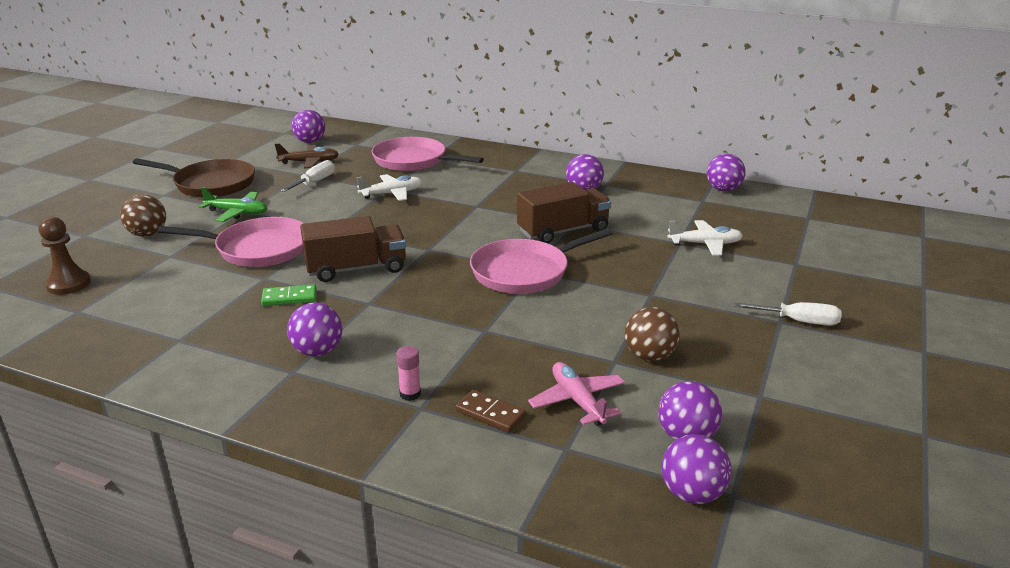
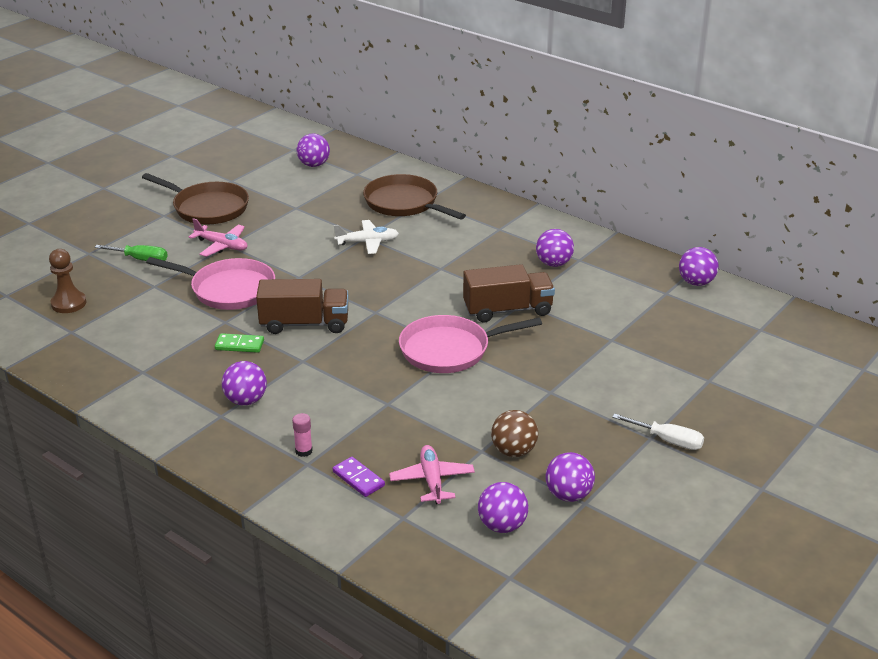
camera: 15 degrees right, 5 degrees up
(147, 234) = (140, 259): brown ball -> green screwdriver
(237, 213) = (222, 246): green plane -> pink plane
(309, 162) = (304, 192): brown plane -> none
(315, 182) = (301, 218): white screwdriver -> none
(413, 161) = (404, 203): pink pan -> brown pan
(490, 414) = (358, 479): brown domino -> purple domino
(692, 494) = (479, 570): purple ball -> purple ball (568, 495)
(705, 244) = (635, 345): white plane -> none

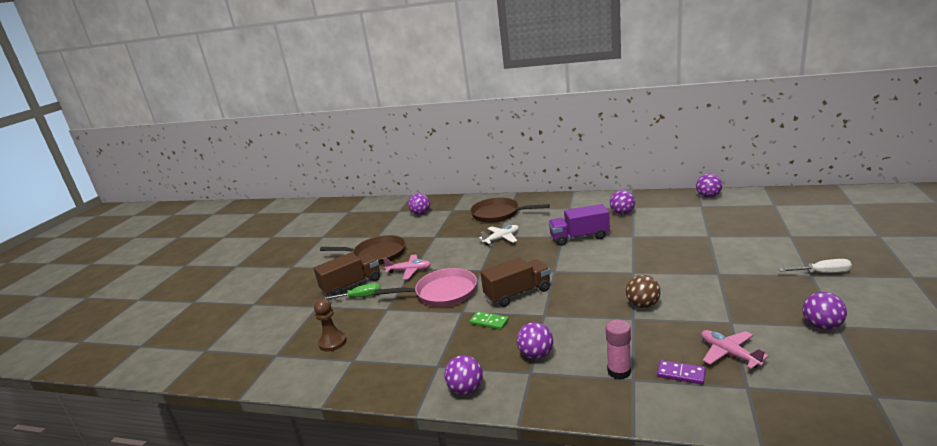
camera: 20 degrees left, 10 degrees down
(239, 345) = (489, 322): green domino -> green domino turned 45 degrees clockwise
(303, 451) = (619, 371): pink glue stick -> pink glue stick, size x1.60
(449, 350) = (627, 274): pink pan -> none
(458, 278) = (579, 237): none -> purple truck
(502, 525) = (815, 363): purple ball -> purple ball (466, 389)
(507, 310) = (630, 242): brown truck -> brown truck (351, 285)
(513, 451) = (750, 314): brown ball -> brown ball (643, 305)

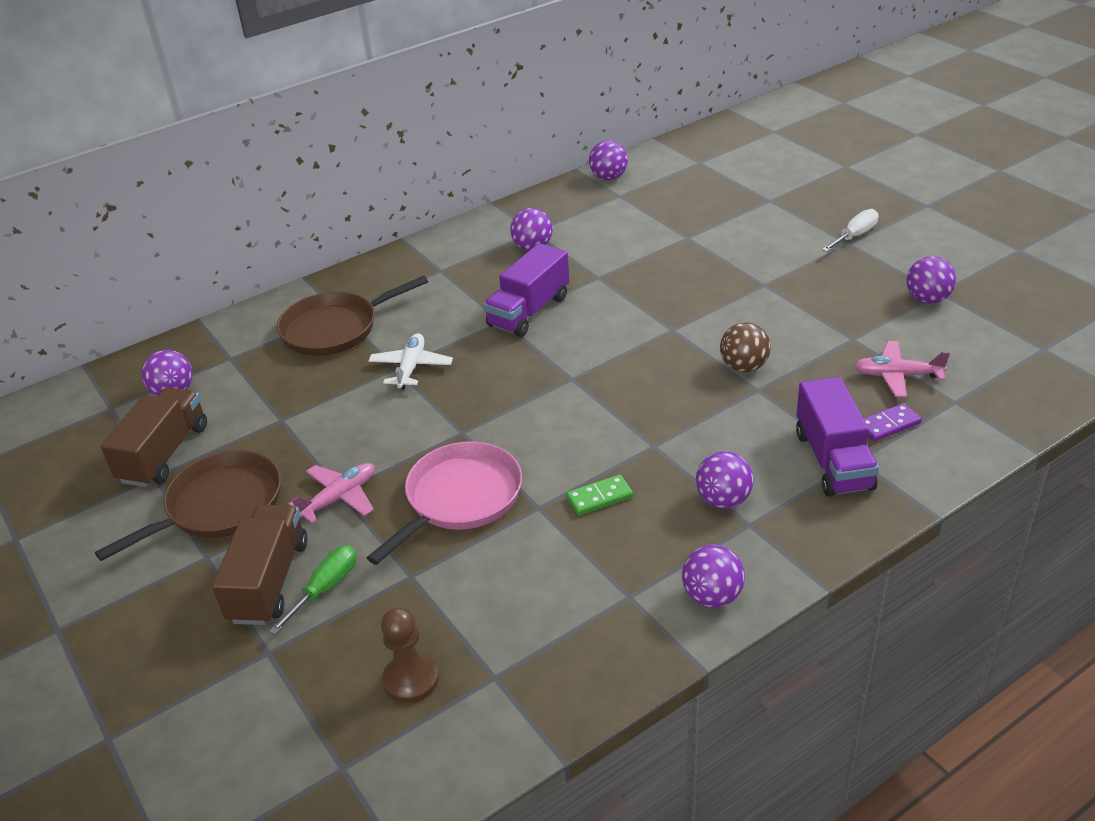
camera: 50 degrees left, 15 degrees up
(518, 293) = (574, 437): brown truck -> brown truck (164, 454)
(619, 371) = (833, 460): pink glue stick -> purple truck

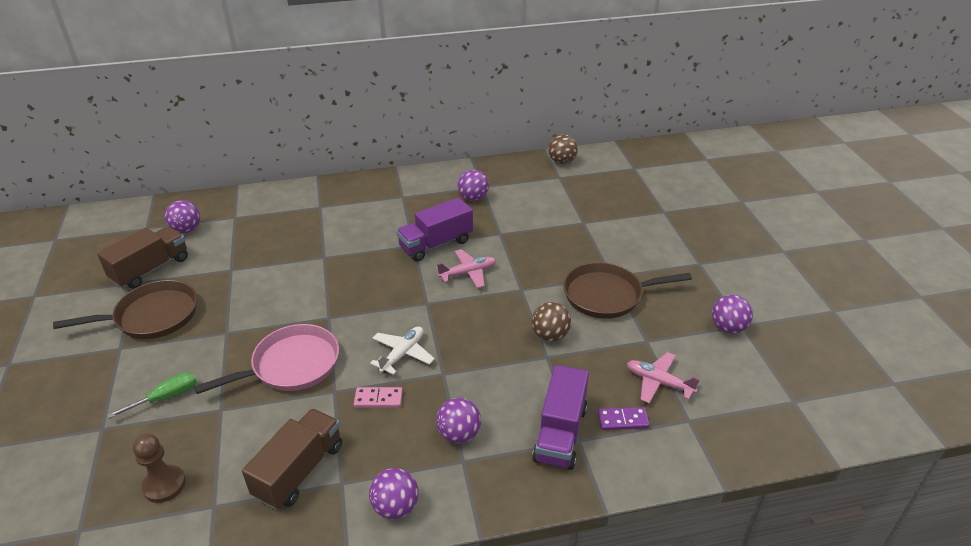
camera: 20 degrees right, 0 degrees up
(269, 581) = (139, 379): brown truck -> brown truck (299, 470)
(335, 329) = (308, 217): brown pan -> brown pan (607, 295)
(339, 498) = (222, 337): pink plane -> pink plane (468, 273)
(411, 367) = (333, 260): white plane -> white plane (402, 354)
(599, 497) = (378, 399): green domino -> pink domino
(609, 177) = (562, 161): purple ball -> brown ball
(855, 236) = (708, 259): white screwdriver -> none

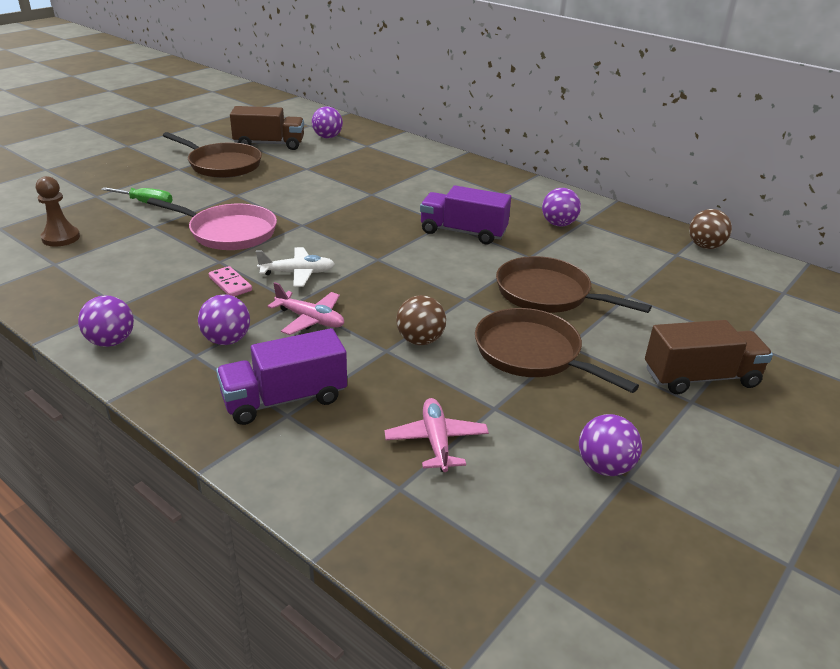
camera: 50 degrees right, 5 degrees down
(299, 470) = (117, 282): brown truck -> brown truck (700, 378)
(468, 273) = (446, 262): pink plane -> pink plane (310, 319)
(550, 252) = (547, 294): none -> brown pan
(623, 420) = (346, 435): purple domino -> none

